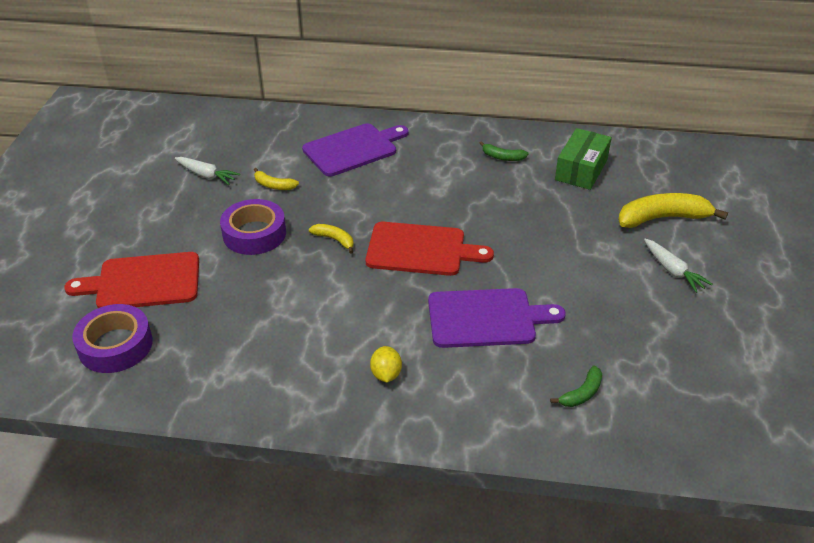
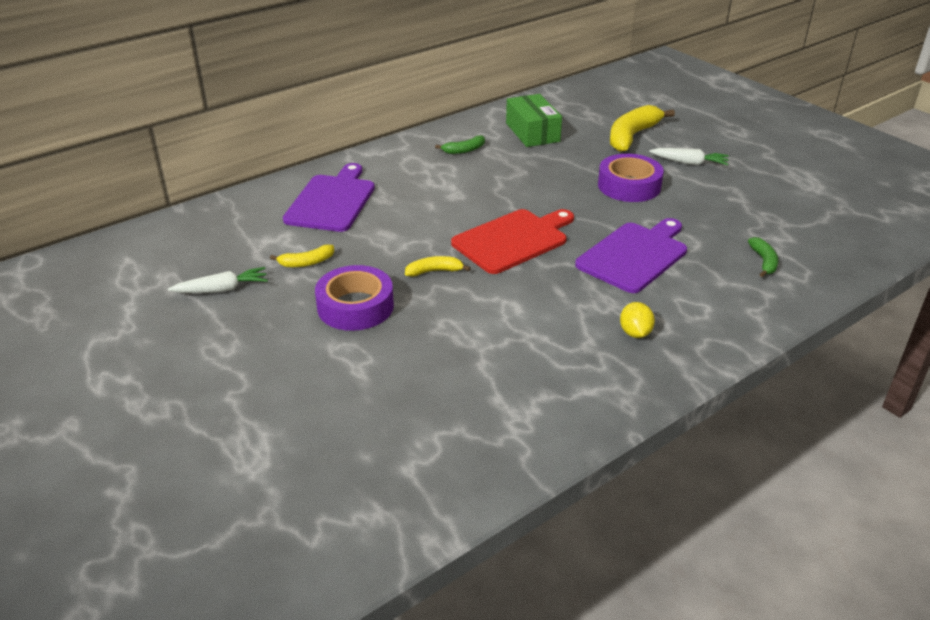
camera: 45 degrees left, 5 degrees down
(115, 345) = (382, 469): purple tape -> purple tape (629, 186)
(143, 282) = (314, 405): red cutting board -> none
(386, 374) = (635, 333): yellow lemon -> yellow lemon turned 45 degrees clockwise

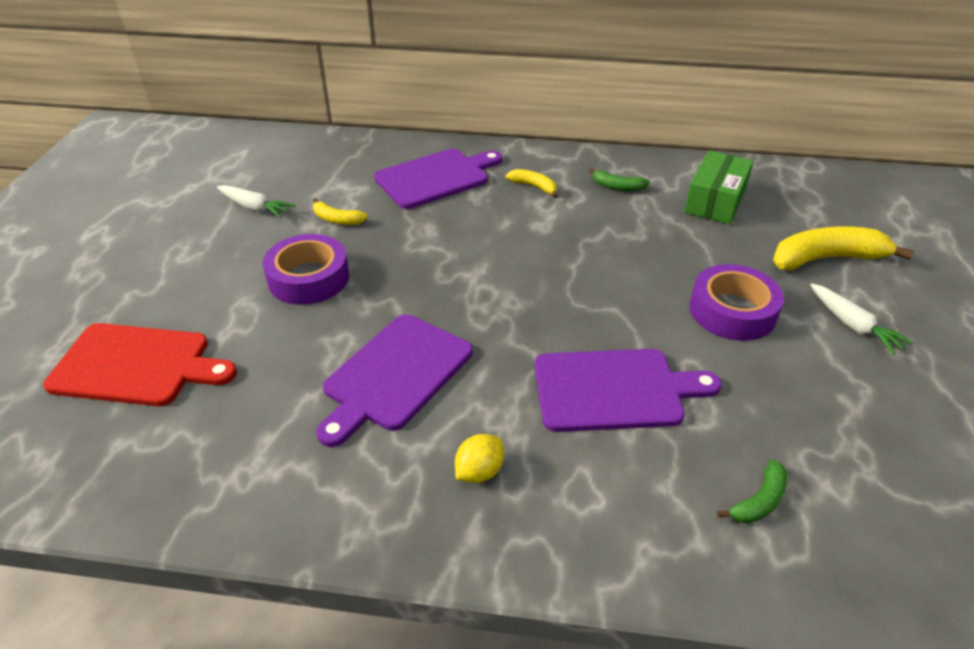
camera: 45 degrees right, 5 degrees up
(434, 271) = (411, 286): yellow banana -> yellow banana (534, 187)
(511, 321) = (394, 375): none -> purple cutting board
(513, 240) = (522, 298): red cutting board -> red cutting board (136, 365)

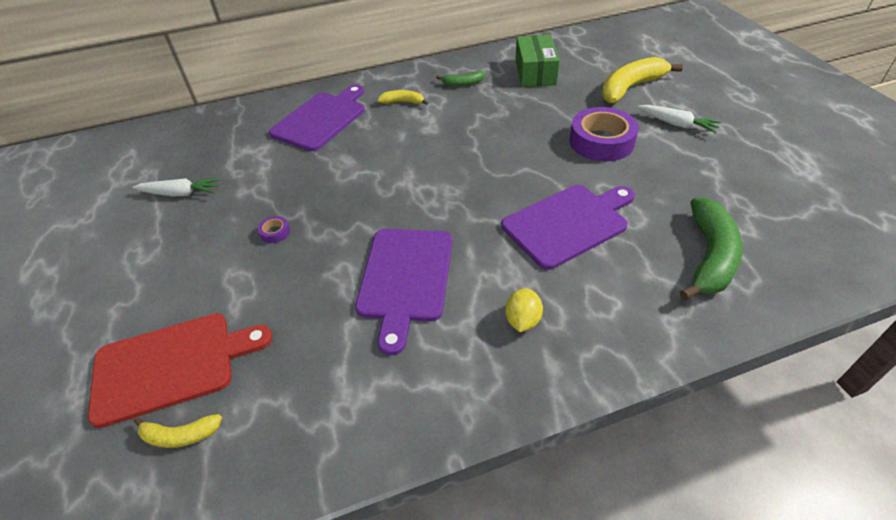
camera: 25 degrees left, 5 degrees up
(308, 278) = (275, 232): purple tape -> purple tape, size x0.40
(337, 219) = (263, 178): yellow banana -> yellow banana (180, 435)
(759, 501) = (709, 257): green banana -> green banana, size x1.96

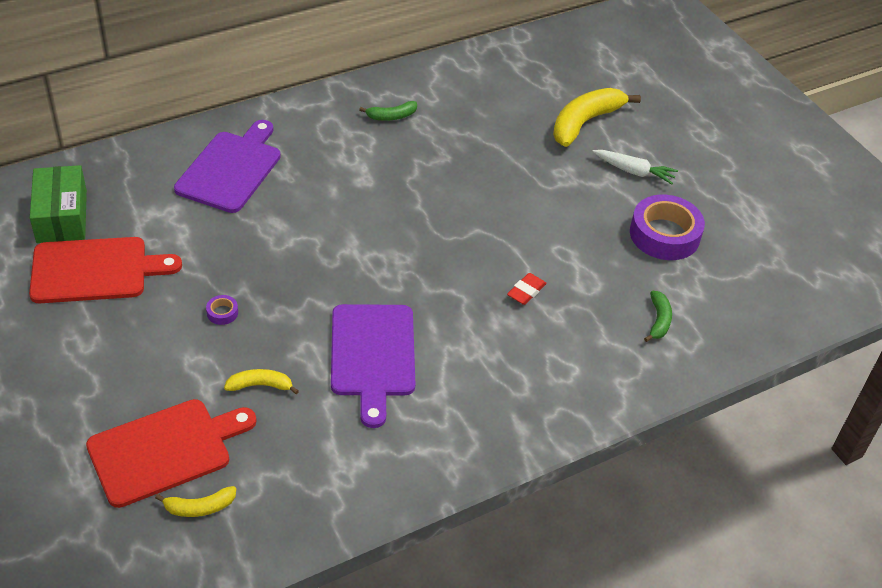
camera: 15 degrees left, 0 degrees up
(180, 193) = (95, 270): white carrot -> red cutting board
(403, 102) = (324, 144): yellow banana -> yellow banana (260, 385)
(522, 320) = (490, 389): yellow lemon -> none
(535, 72) = (475, 100): green box -> green box (61, 216)
(568, 223) = (526, 291): purple cutting board -> red eraser
(601, 142) = (555, 195): purple tape -> purple tape (664, 235)
(709, 257) = (658, 321): green banana -> green banana, size x0.51

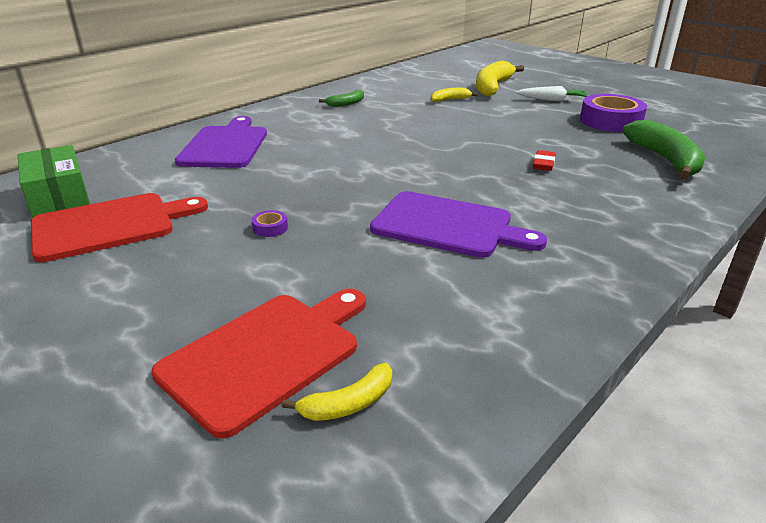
camera: 15 degrees left, 15 degrees down
(260, 385) = (348, 271): yellow banana -> yellow banana (450, 100)
(372, 355) = (448, 226): purple cutting board -> purple cutting board turned 45 degrees counterclockwise
(658, 321) = (665, 160): green banana -> green banana, size x1.96

